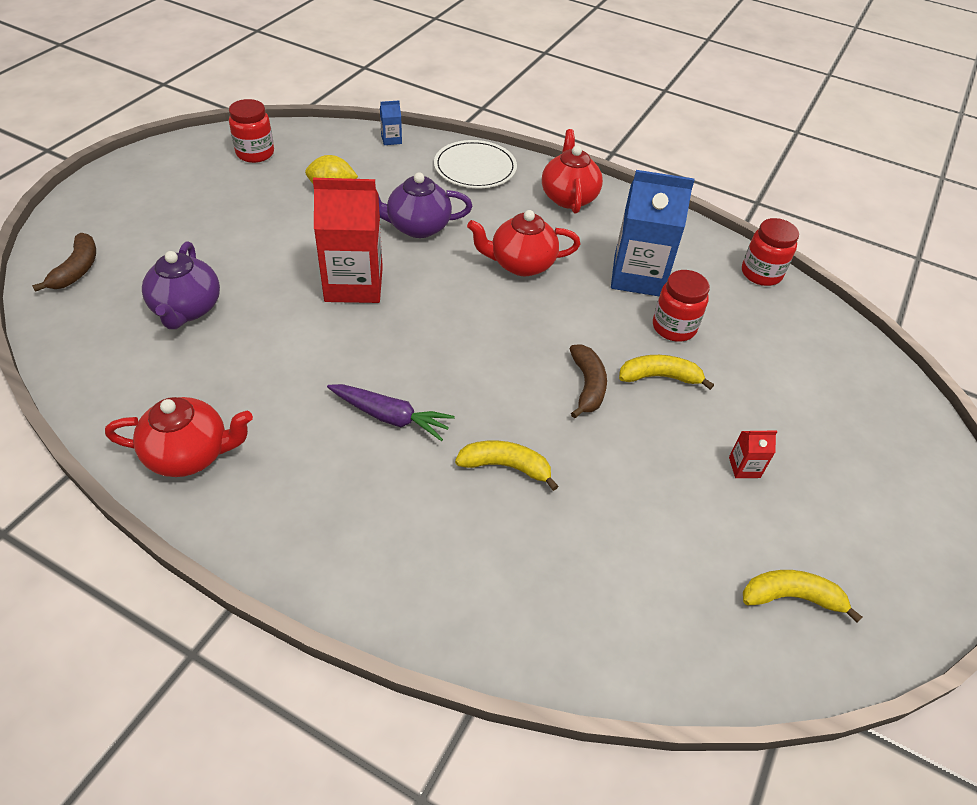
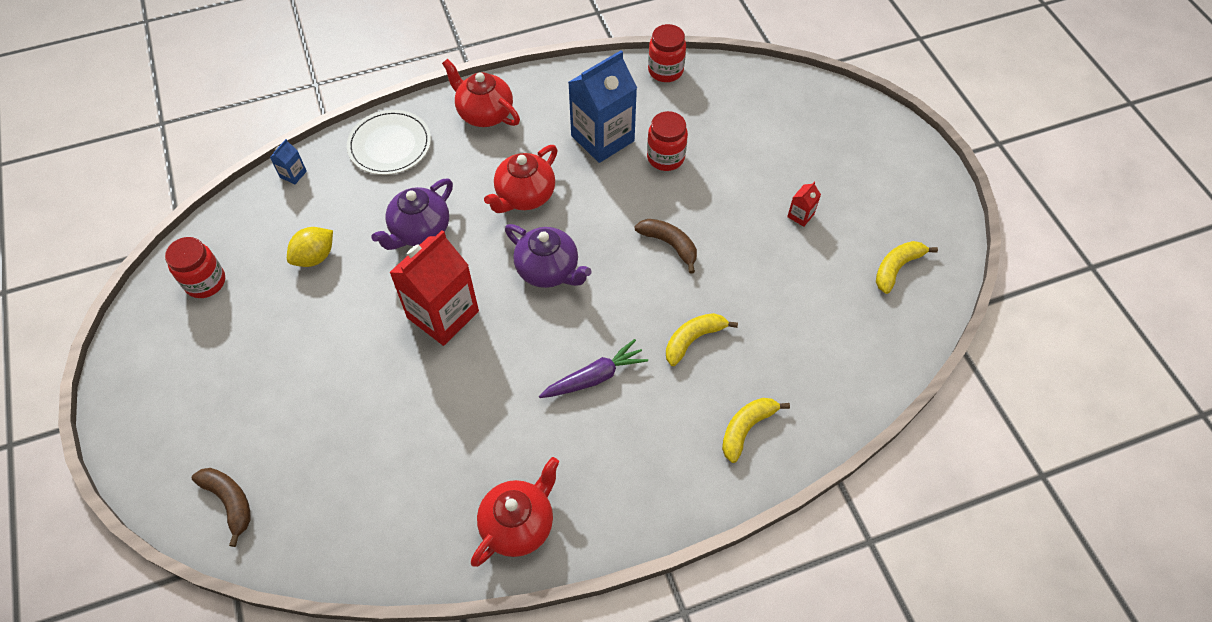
camera: 45 degrees left, 10 degrees up
(187, 309) = (361, 444): purple teapot -> purple teapot (548, 270)
(659, 377) = (698, 200): yellow banana -> yellow banana (746, 428)

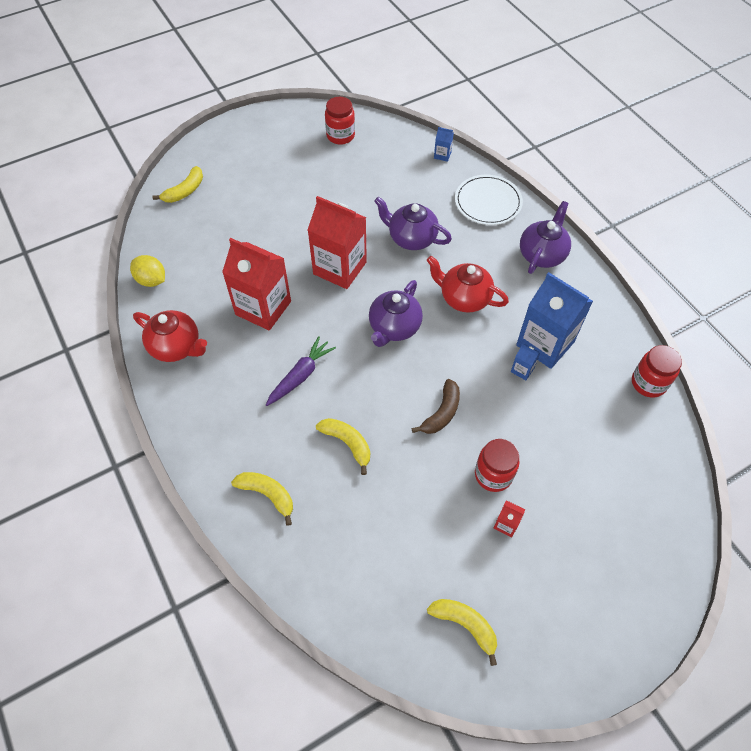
camera: 80 degrees right, 0 degrees up
(230, 501) = (185, 191): brown banana -> yellow banana
(315, 257) = (373, 185): yellow lemon -> yellow lemon (151, 280)
(482, 410) = (263, 308): none -> red carton
(484, 113) = (542, 254): red teapot -> purple teapot
(594, 377) = (301, 375): purple carrot -> purple carrot turned 105 degrees counterclockwise
(630, 164) = (522, 370): none -> blue carton
(665, 157) = (539, 397): red jar -> red jar (493, 475)

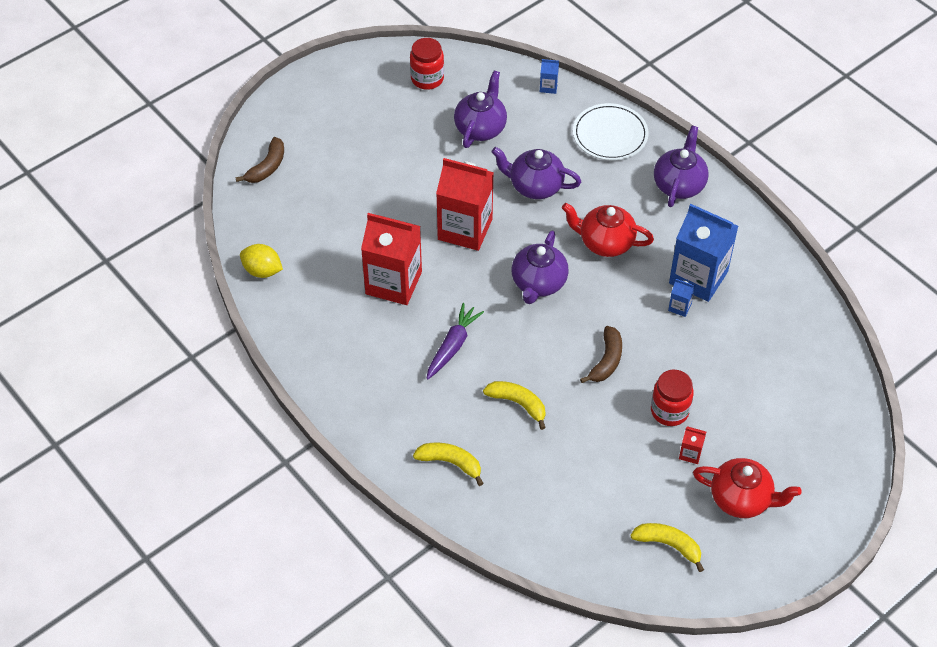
camera: 10 degrees left, 5 degrees down
(176, 347) = (312, 336): red teapot -> red teapot (741, 499)
(185, 191) = (267, 167): yellow banana -> brown banana
(375, 182) = (480, 128): none -> purple teapot
(648, 383) = (808, 301): red jar -> none

